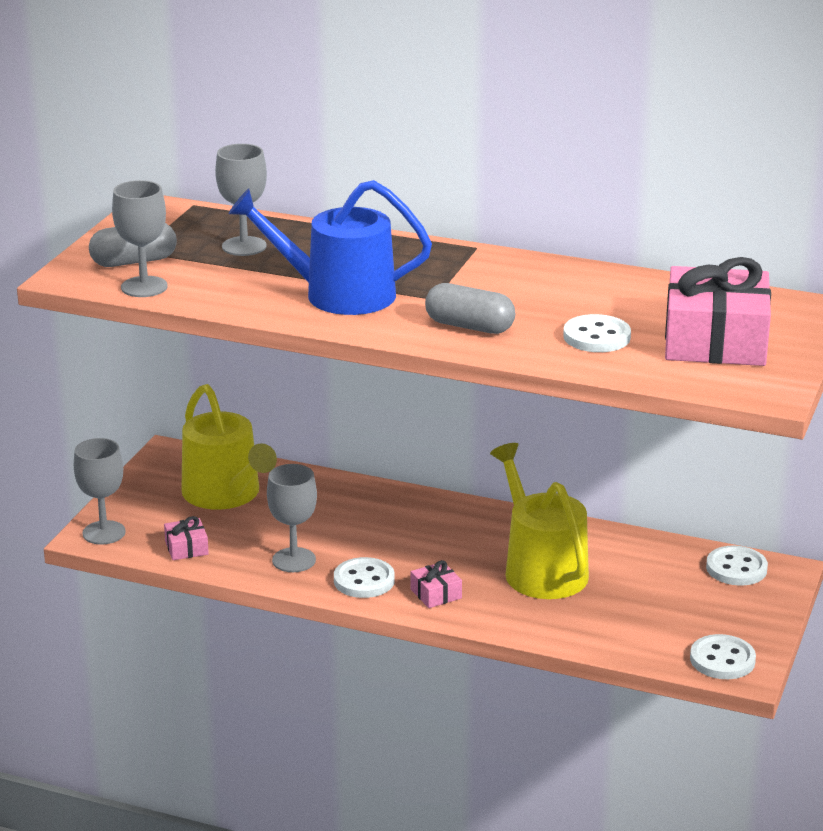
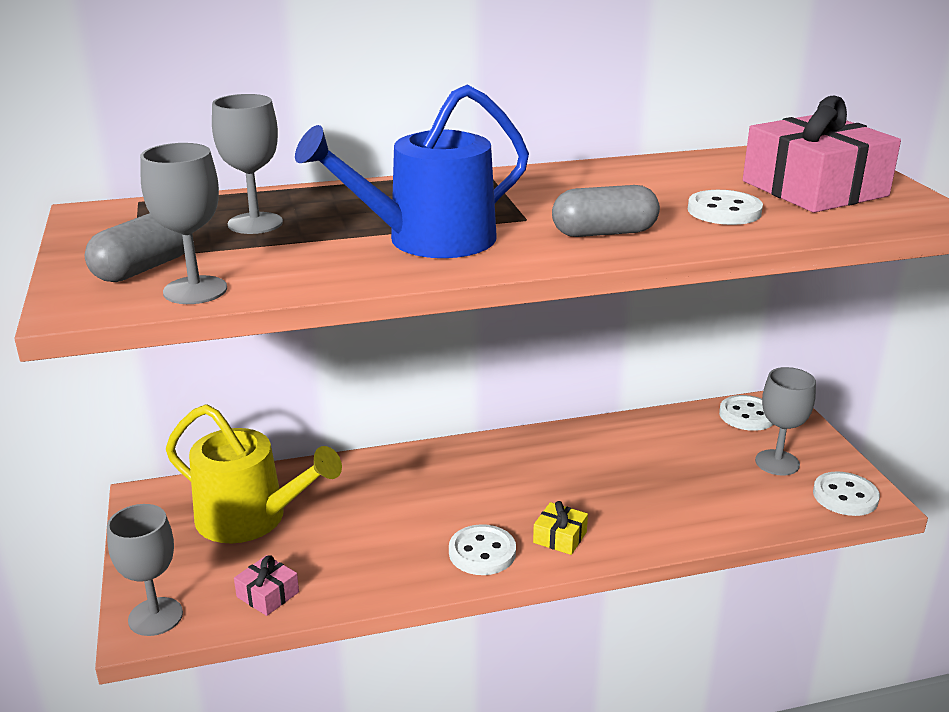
camera: 35 degrees left, 0 degrees up
(294, 560) = (392, 560): grey goblet -> grey goblet (777, 462)
(436, 594) = (560, 537): pink gift -> yellow gift
(541, 569) = (614, 475): yellow watering can -> none

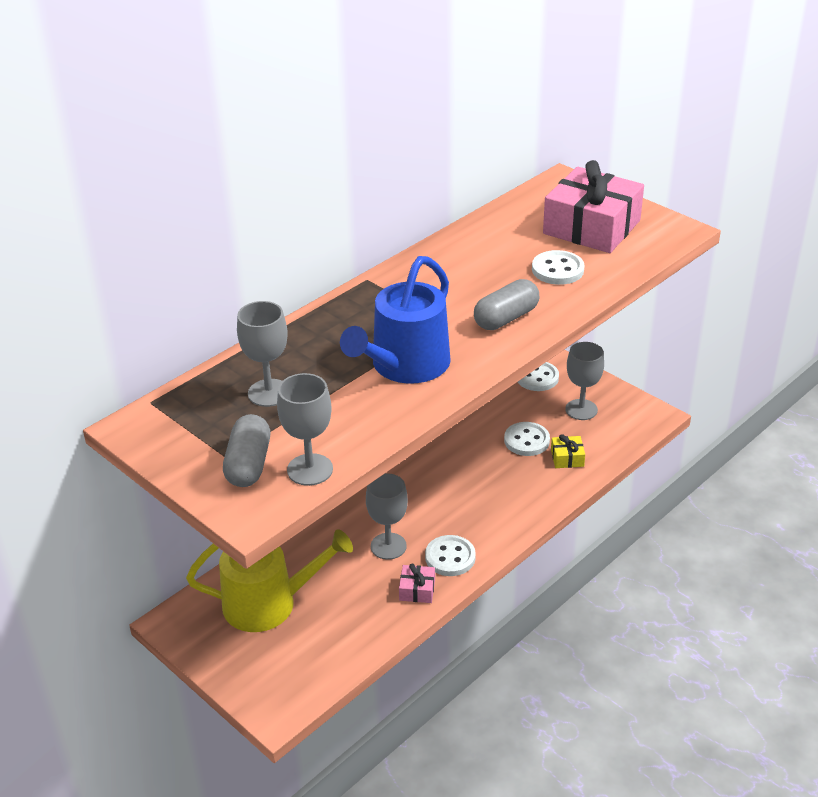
camera: 30 degrees left, 10 degrees up
(155, 616) = (277, 701): grey goblet -> grey goblet (388, 546)
(267, 594) = (337, 651): pink gift -> pink gift (417, 590)
(560, 537) = (489, 524): yellow gift -> yellow gift (567, 458)
(845, 496) = (637, 419): white button -> white button (526, 441)

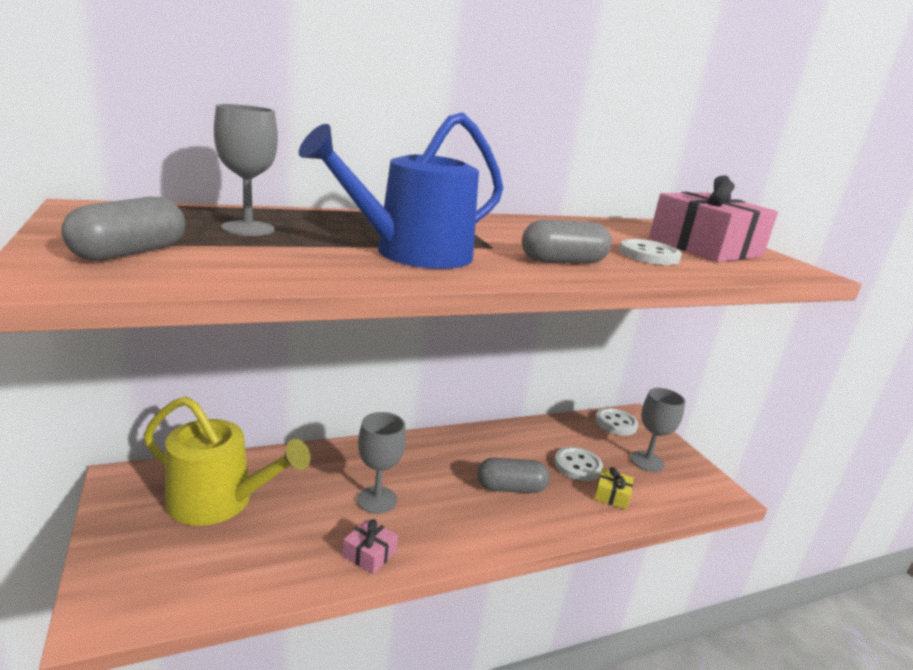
camera: 20 degrees right, 15 degrees down
(310, 470) = (183, 275): grey goblet -> none
(450, 557) = (429, 536): white button -> none
(485, 487) = (510, 488): none -> grey capsule

